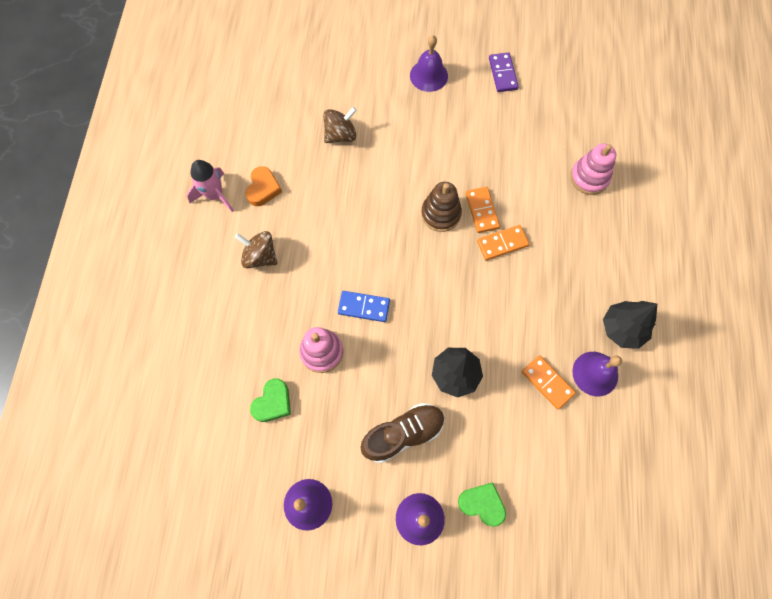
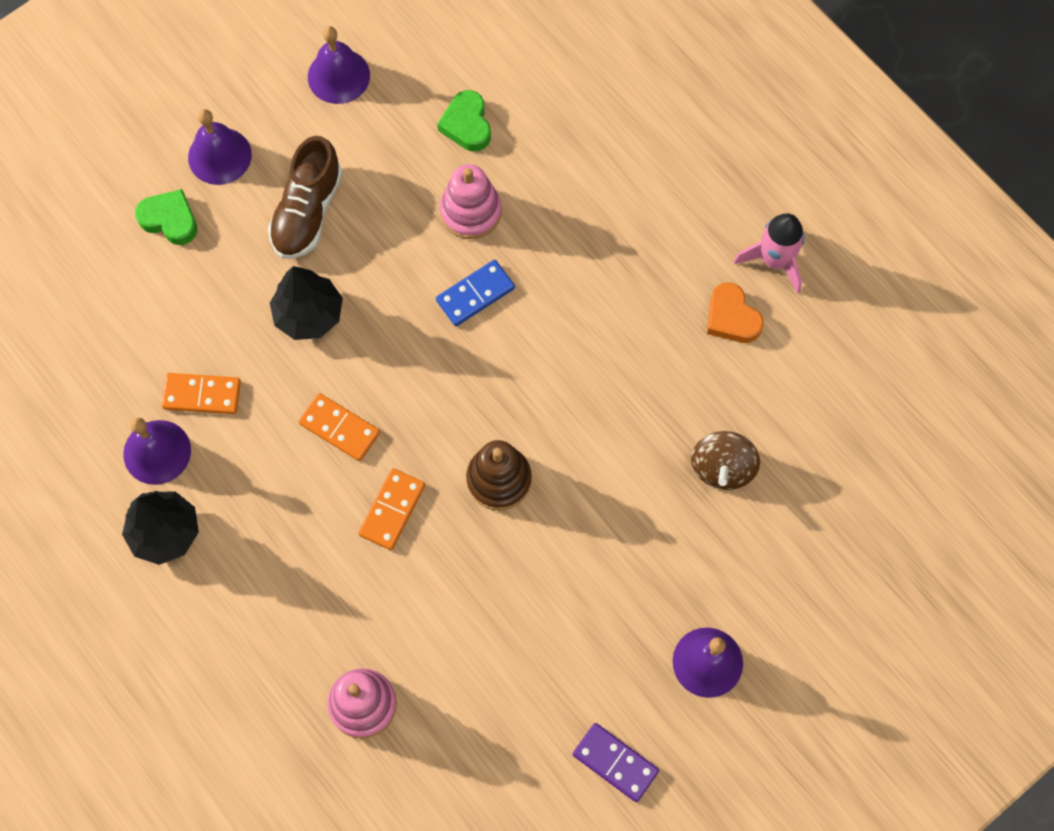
camera: 135 degrees right, 0 degrees up
(260, 256) = (644, 243): brown spinning top -> none
(482, 211) = (454, 530): orange domino -> orange domino (339, 428)
(482, 504) = (170, 220): green heart -> green heart turned 135 degrees counterclockwise

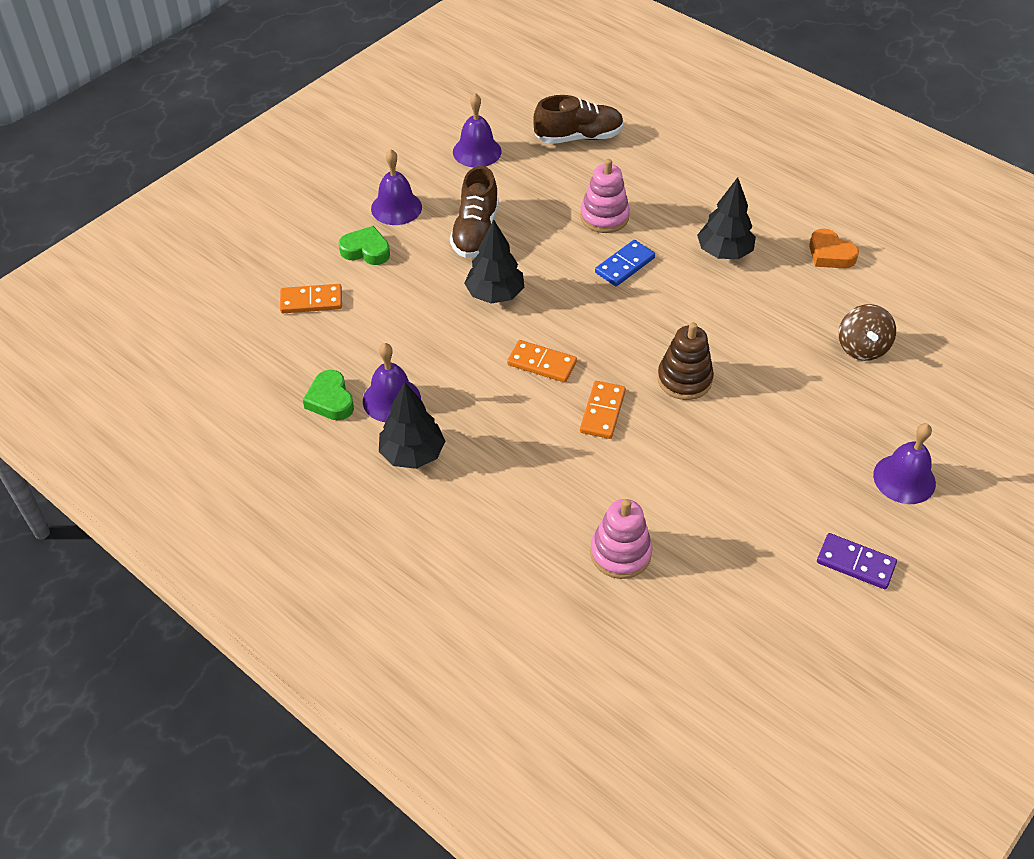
camera: 10 degrees left, 20 degrees down
(202, 394) = (420, 357): orange domino -> orange domino (311, 301)
(467, 125) = (584, 167): green heart -> green heart (330, 400)
(473, 71) = (578, 137): none -> brown shoe
(602, 293) = (724, 252): none -> black tree
(774, 261) = (848, 217): pink rocket -> none

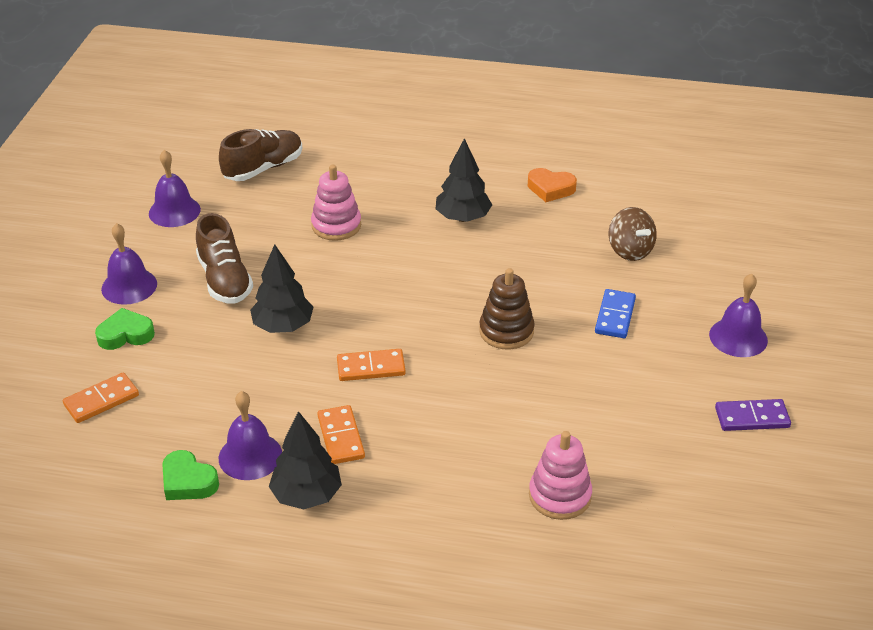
camera: 30 degrees left, 10 degrees down
(602, 412) = (455, 386): orange domino -> orange domino (340, 437)
(625, 265) = (385, 259): blue domino -> blue domino (615, 316)

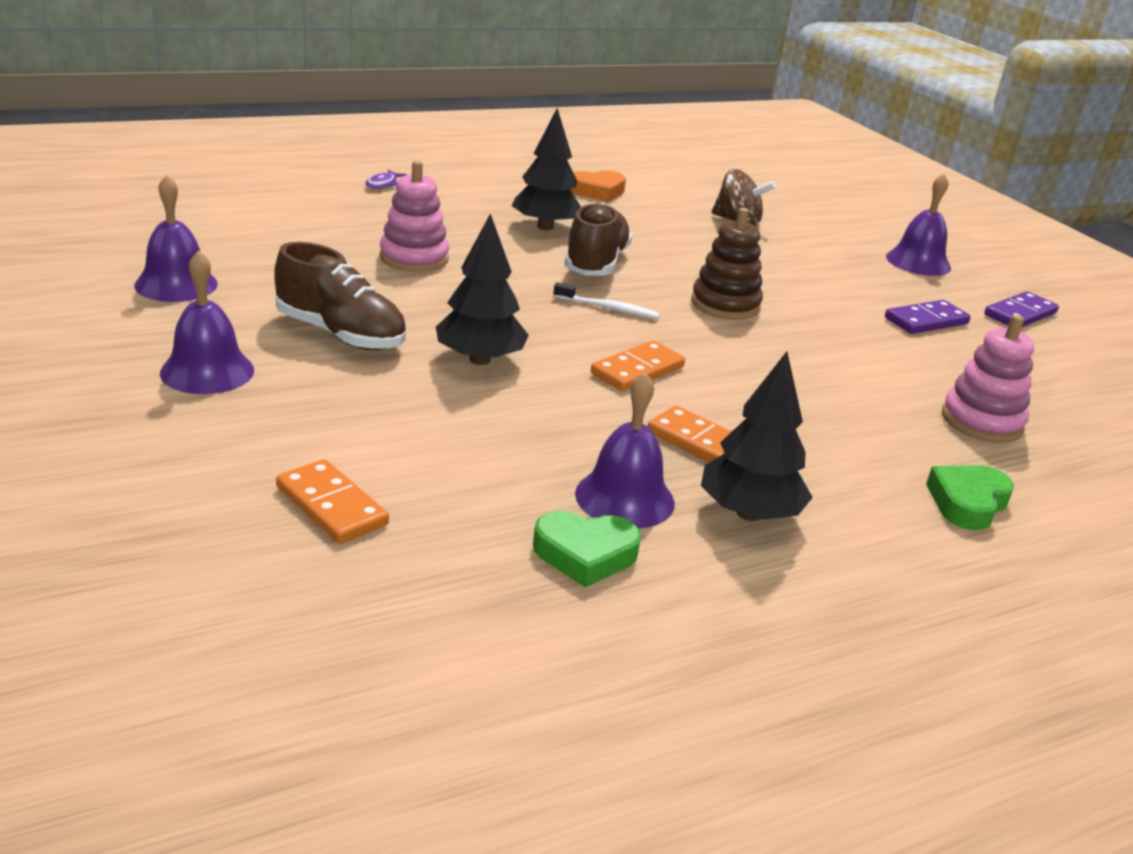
camera: 40 degrees left, 10 degrees down
(101, 400) = (331, 506): orange domino -> orange domino turned 60 degrees counterclockwise
(125, 334) = (271, 423): green heart -> green heart (967, 503)
(263, 168) = (249, 226): brown shoe -> brown shoe (596, 263)
(392, 145) = (383, 184): none -> purple fish
(415, 309) = (608, 308): none -> white toothbrush
(615, 316) = (801, 270): blue domino -> none
(652, 397) = (926, 321): none -> purple domino

